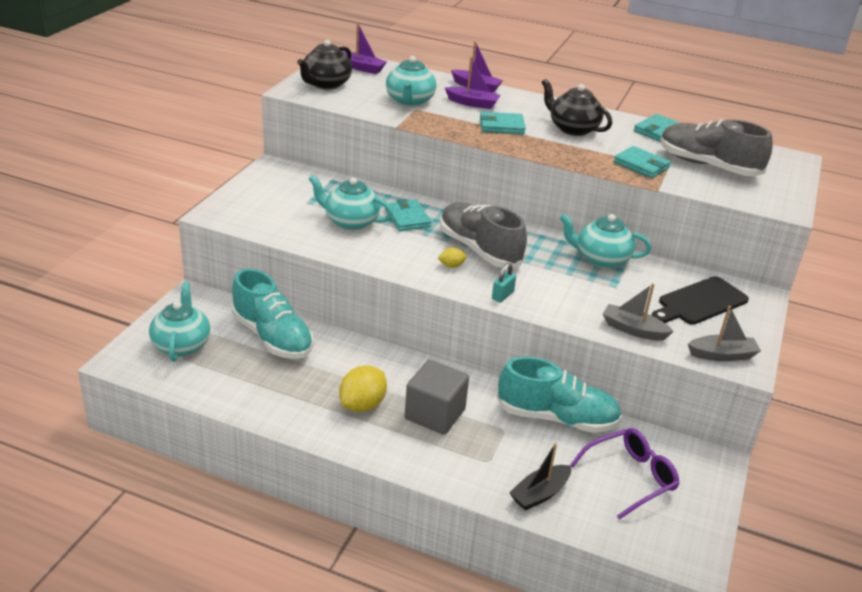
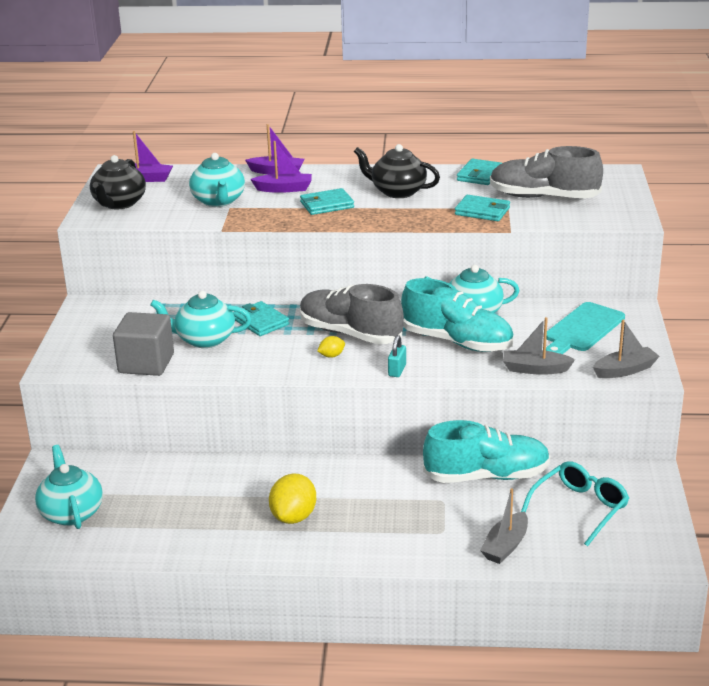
camera: 15 degrees left, 5 degrees down
(272, 337) = (163, 480): turquoise shoe -> turquoise shoe (457, 342)
(435, 414) = (369, 505): grey cube -> grey cube (146, 363)
(540, 494) = (505, 546): black boat -> grey boat
(630, 477) = (579, 508): purple glasses -> turquoise glasses
(700, 302) = (582, 329): black cutting board -> turquoise cutting board

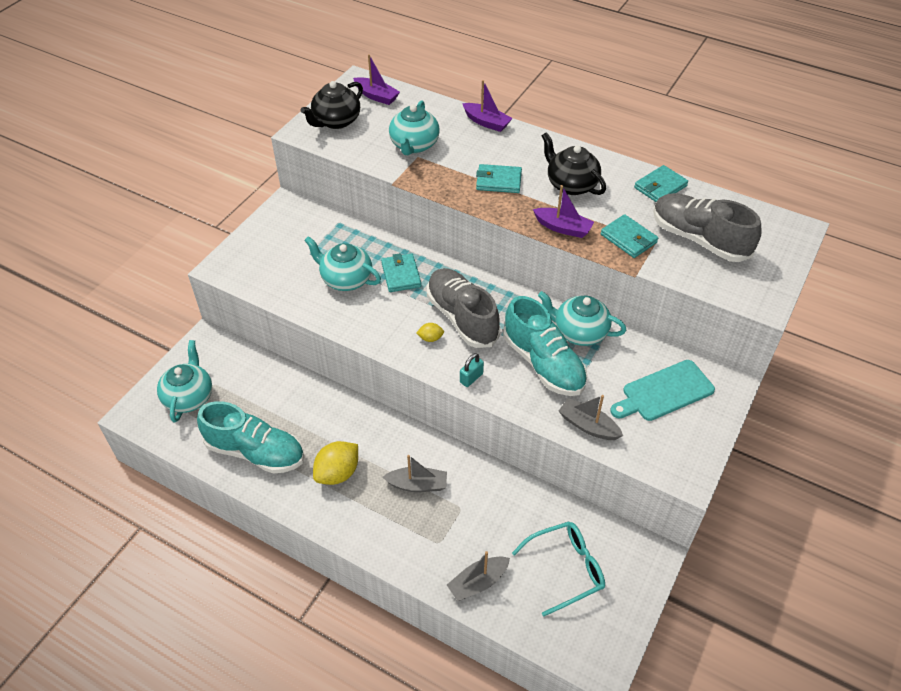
camera: 25 degrees right, 20 degrees up
(146, 363) = (286, 289): grey cube -> none
(284, 189) = (477, 147): purple boat -> purple boat (563, 228)
(486, 476) = (512, 496): turquoise shoe -> turquoise shoe (255, 452)
(625, 370) = (668, 461): grey boat -> grey boat (417, 485)

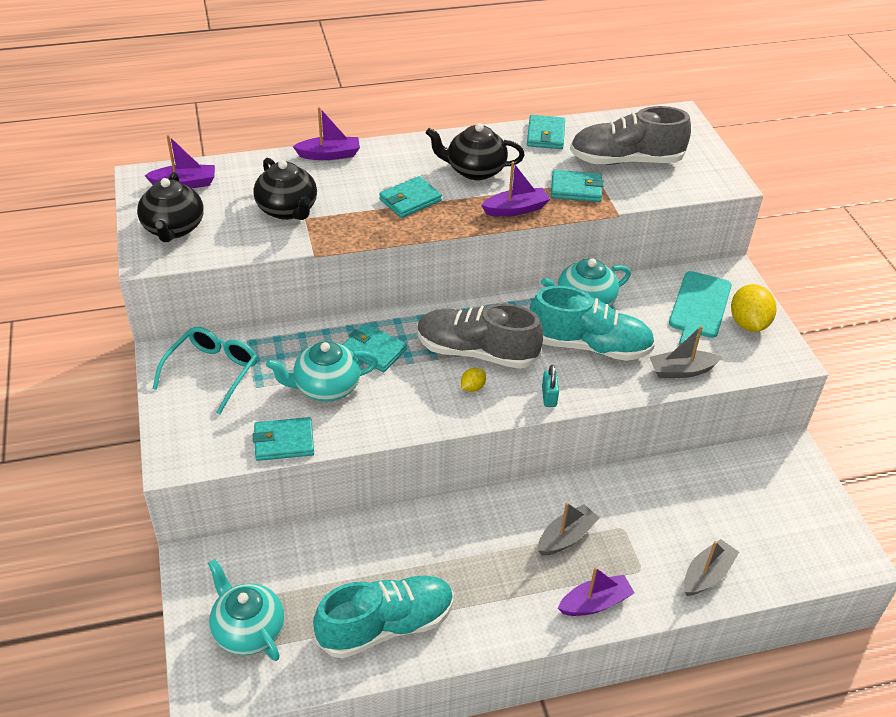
camera: 45 degrees left, 5 degrees down
(285, 296) = (284, 442): none -> turquoise wallet
(338, 473) = (487, 582): yellow lemon -> yellow lemon (748, 323)
(384, 538) = (595, 603): none -> purple boat
(414, 145) = (288, 210): turquoise teapot -> black teapot
(478, 582) = (707, 574): grey boat -> grey boat turned 150 degrees counterclockwise
(566, 569) = (752, 510): turquoise glasses -> turquoise glasses (212, 372)

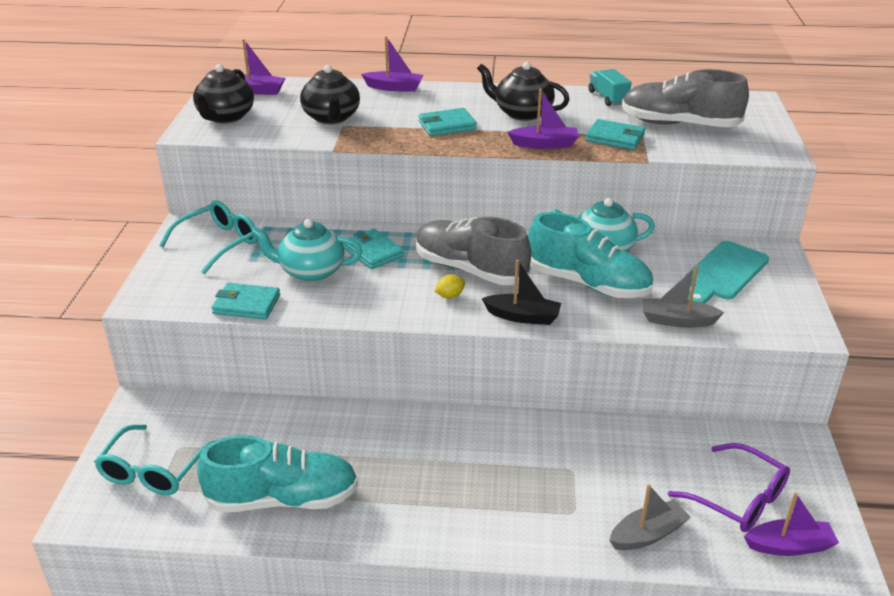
camera: 20 degrees right, 10 degrees down
(248, 630) = (153, 471): turquoise teapot -> turquoise glasses
(545, 135) = (608, 98): turquoise wallet -> turquoise truck
(549, 397) = (523, 317): turquoise padlock -> black boat
(566, 537) = (506, 464): grey boat -> none
(595, 603) = (508, 531): purple boat -> purple boat (789, 546)
(748, 323) = (774, 294): yellow lemon -> none
(764, 521) = (738, 499): none -> purple glasses

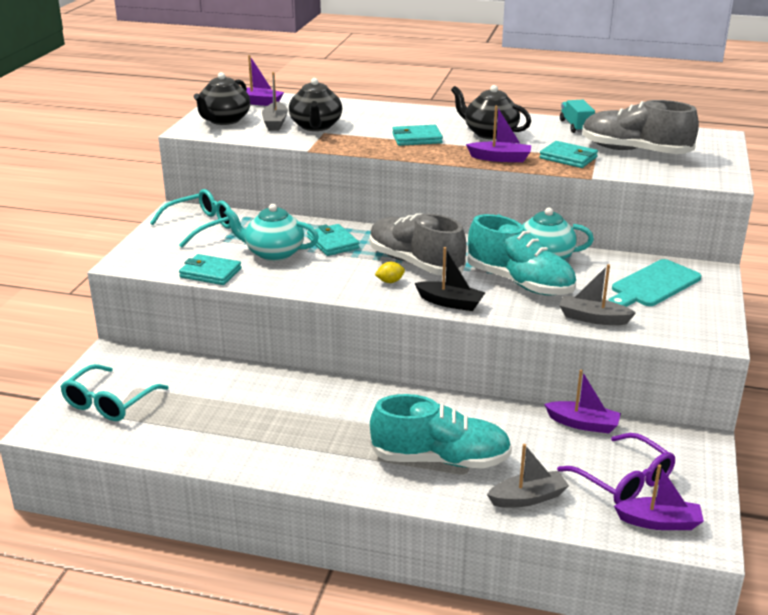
camera: 10 degrees right, 5 degrees down
(282, 499) = (211, 435): turquoise shoe -> turquoise shoe (440, 459)
(284, 116) = (275, 123): none -> grey boat
(394, 88) = (381, 107): purple boat -> purple boat (583, 424)

